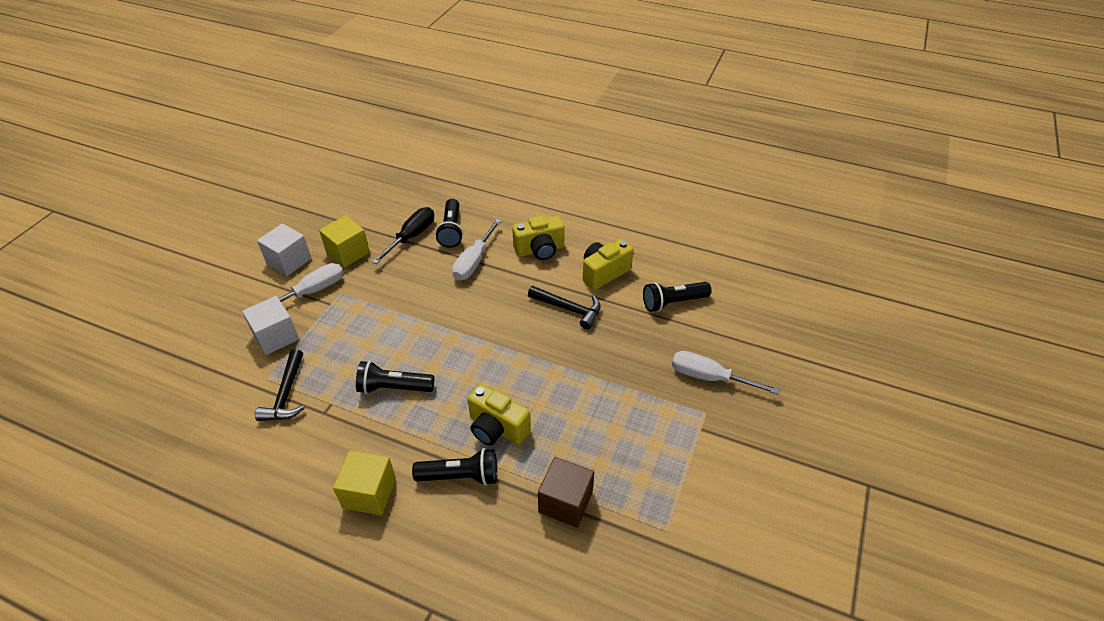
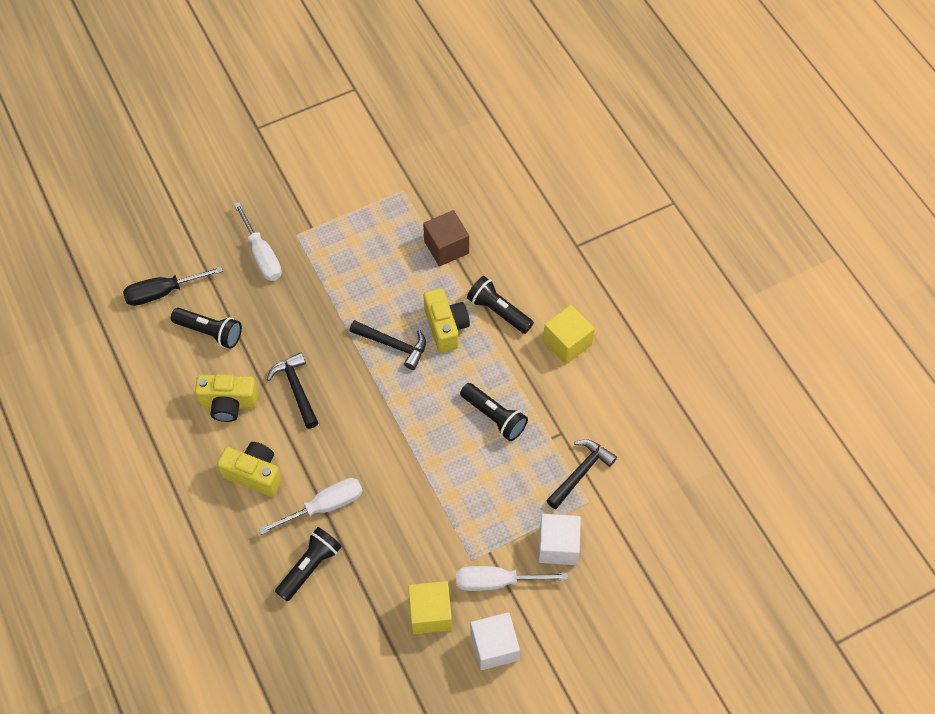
camera: 140 degrees left, 15 degrees up
(411, 237) = (354, 588): black screwdriver -> black screwdriver (163, 292)
(528, 384) = (393, 345): none -> black hammer

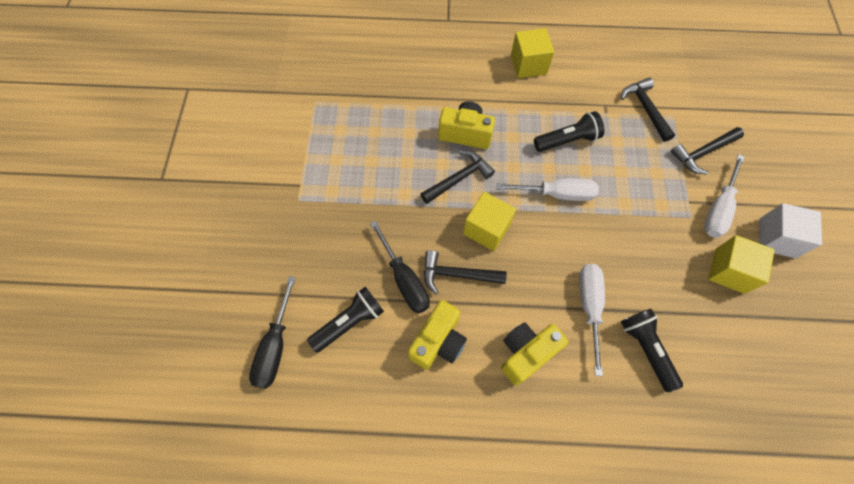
camera: 60 degrees left, 5 degrees up
(262, 255) = (298, 238): white screwdriver -> white screwdriver (556, 194)
(269, 351) = (404, 279): none -> black screwdriver
(354, 391) = (487, 229): none -> yellow cube
(446, 247) = (391, 98): brown cube -> none
(498, 311) = (473, 93): black flashlight -> none
(558, 546) = (703, 153): white cube -> black hammer

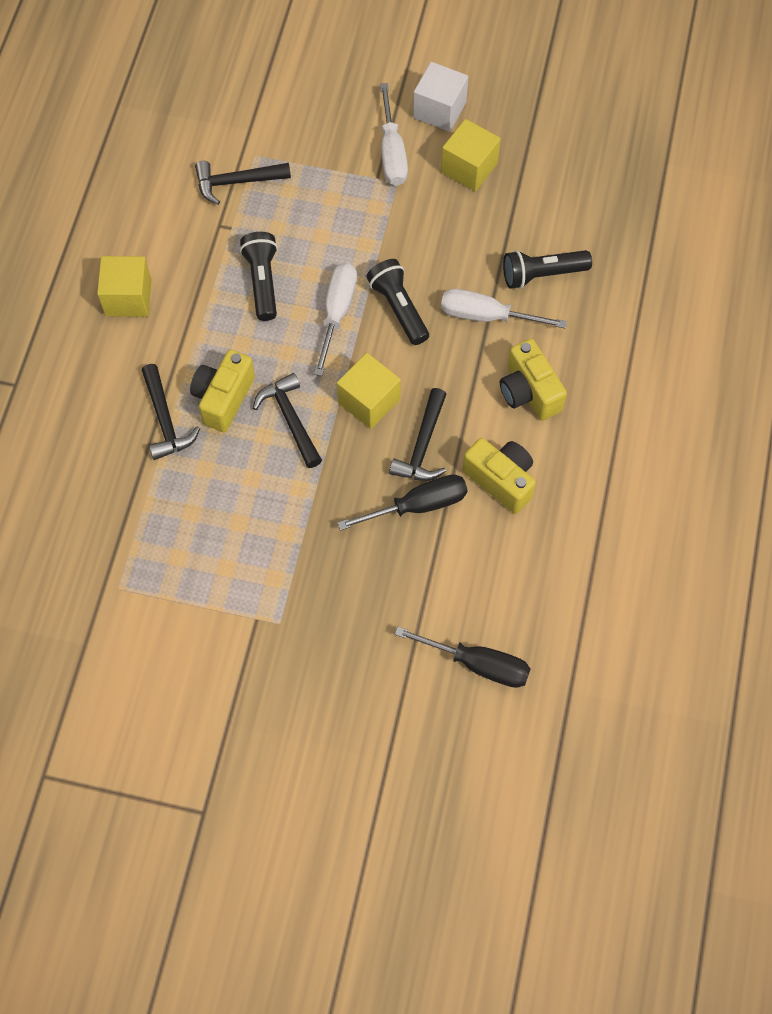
camera: 80 degrees left, 0 degrees up
(349, 322) = (462, 575): black flashlight -> black flashlight (398, 308)
(703, 153) = (315, 142): black hammer -> black hammer (165, 420)
(718, 208) = (392, 152): white screwdriver -> white screwdriver turned 45 degrees clockwise

